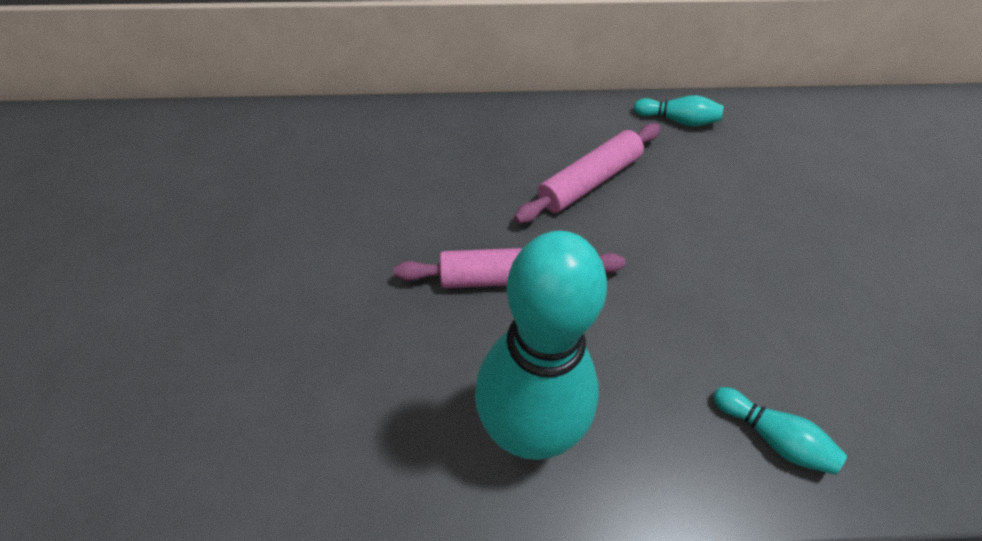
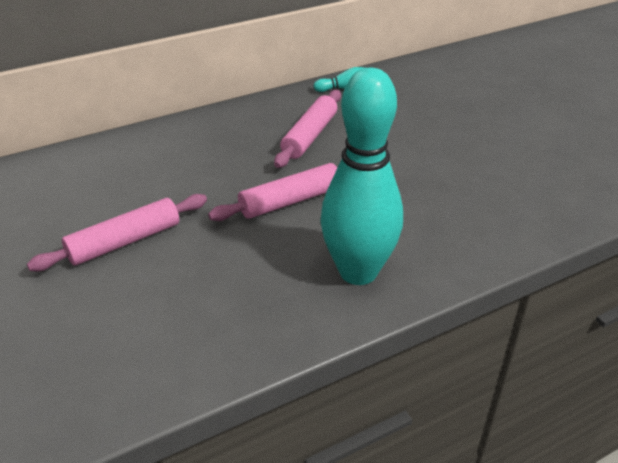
camera: 25 degrees left, 15 degrees down
(296, 264) = (125, 242): none -> pink rolling pin
(772, 437) = (503, 225): turquoise bowling pin -> none

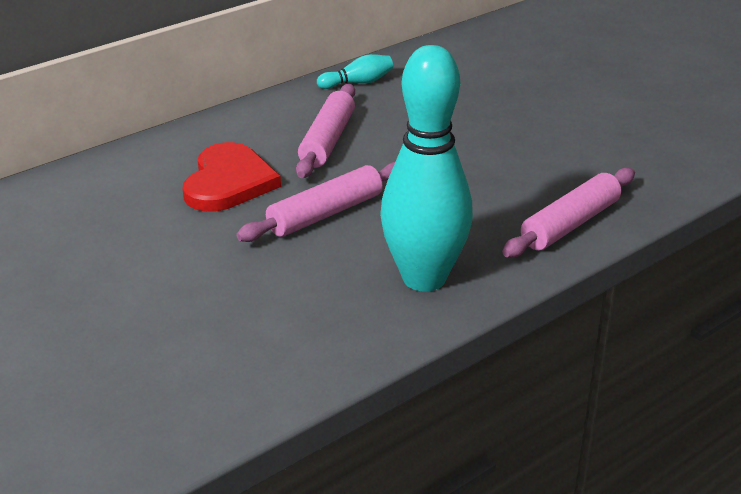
camera: 10 degrees left, 5 degrees down
(125, 242) = (141, 276): pink rolling pin -> pink rolling pin (570, 224)
(221, 164) = (228, 182): none -> red heart

